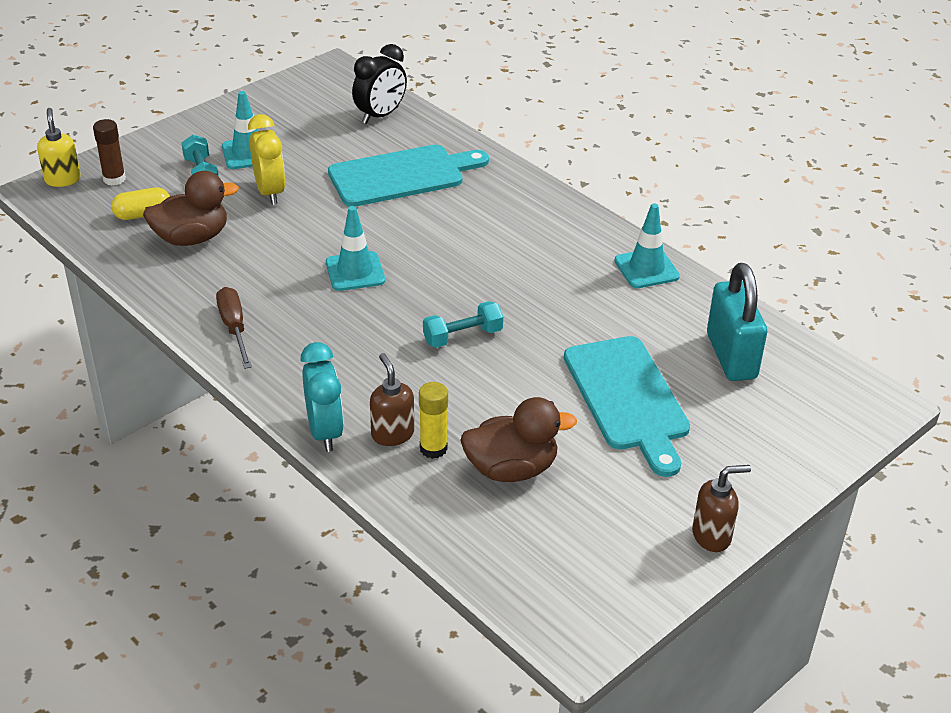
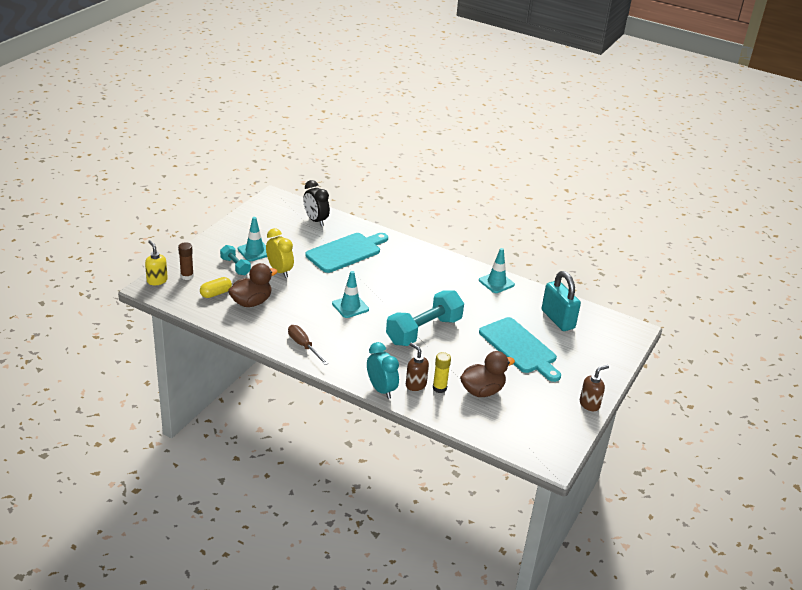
camera: 20 degrees left, 5 degrees down
(380, 115) = (315, 220): black clock -> black clock turned 120 degrees clockwise
(462, 336) = (424, 331): turquoise dumbbell -> turquoise dumbbell, size x1.98

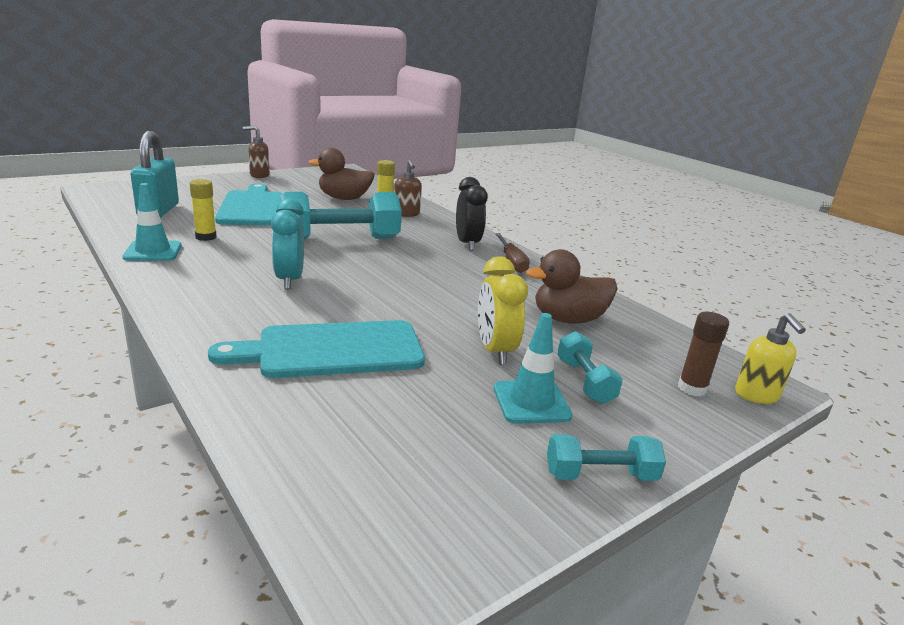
camera: 155 degrees left, 10 degrees down
(216, 293) = (631, 345): yellow capsule -> none
(223, 233) = (600, 475): none -> turquoise dumbbell
(315, 220) = (323, 443): black clock -> black clock (467, 244)
(350, 306) = (411, 279): turquoise traffic cone -> none
(381, 389) = (446, 219): turquoise clock -> turquoise clock (289, 280)
(493, 304) = (206, 237): none -> yellow glue stick

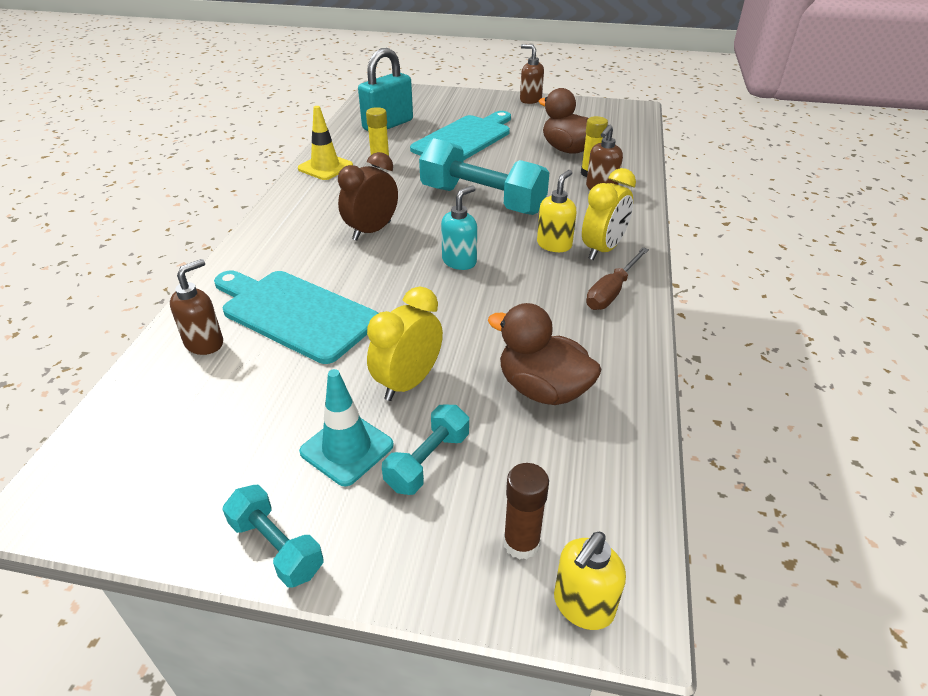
camera: 50 degrees right, 15 degrees up
(153, 251) = (325, 167): turquoise traffic cone -> yellow traffic cone
(289, 280) = (372, 231): turquoise clock -> brown clock
(291, 402) = (205, 343): none -> brown soap dispenser
(394, 276) = (459, 261): none -> turquoise soap dispenser
(436, 249) = (554, 245): none -> yellow soap dispenser
(467, 244) = (602, 249): black clock -> yellow clock

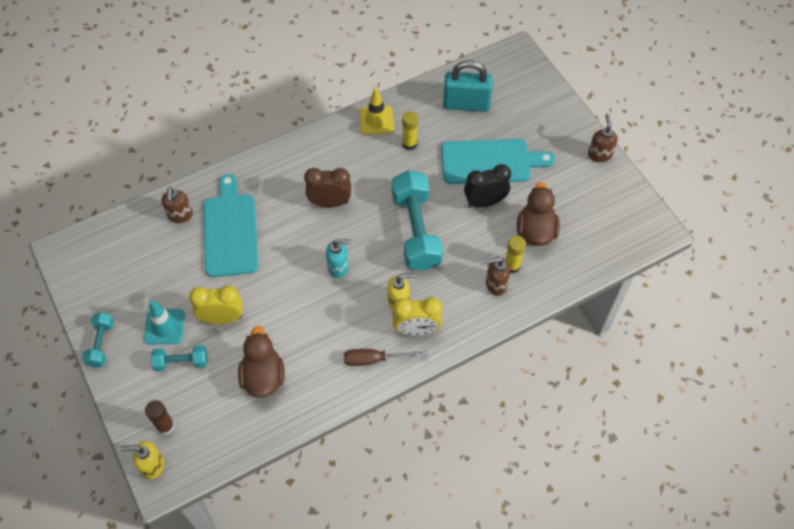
camera: 50 degrees right, 20 degrees up
(205, 343) = (180, 215): brown soap dispenser -> brown soap dispenser turned 90 degrees clockwise
(502, 157) = (485, 202): none -> black clock

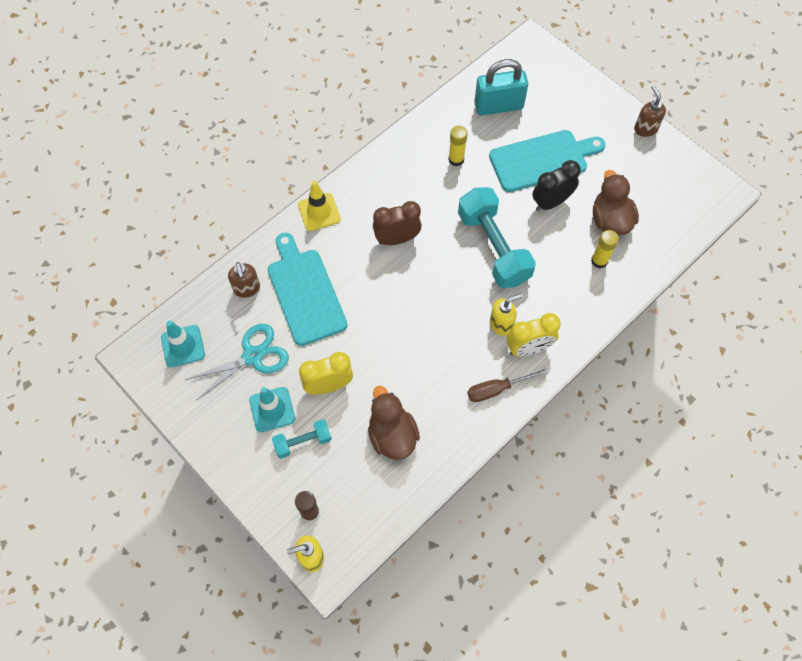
camera: 15 degrees left, 5 degrees up
(101, 344) = (212, 444): turquoise dumbbell -> none
(107, 252) = (183, 346): none -> turquoise traffic cone
(164, 276) = (253, 356): none -> turquoise scissors
(338, 267) = (429, 303): turquoise soap dispenser -> none
(376, 120) = (414, 143): yellow traffic cone -> yellow traffic cone (319, 212)
(495, 284) = (590, 284): brown soap dispenser -> none

